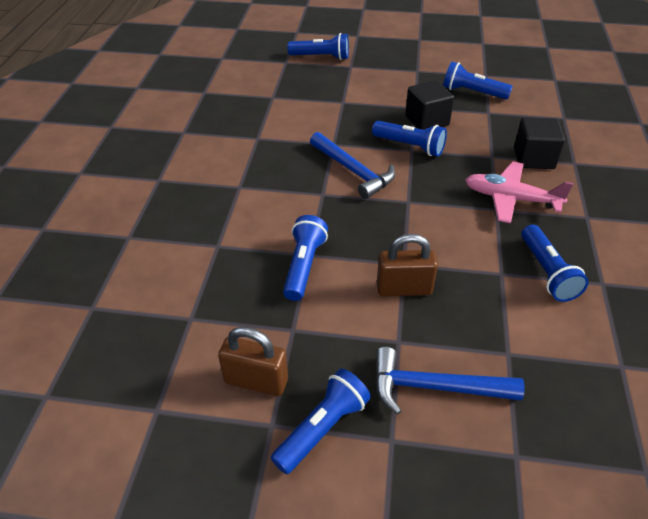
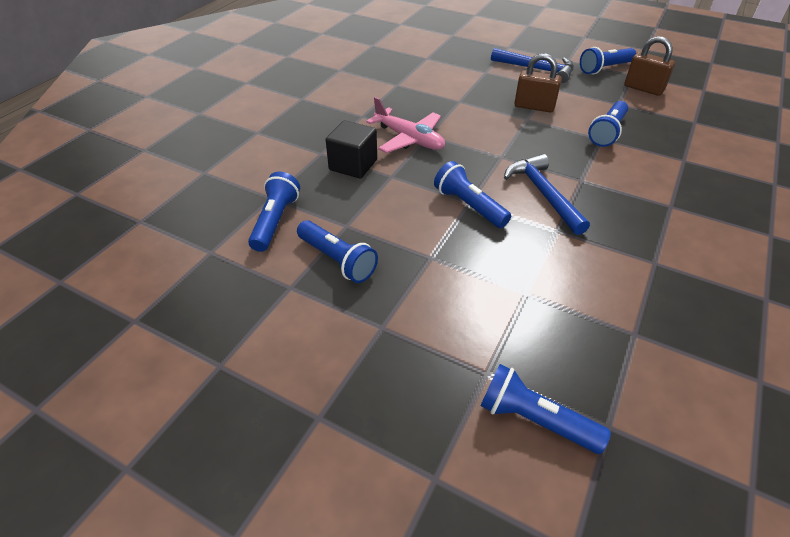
camera: 160 degrees left, 0 degrees up
(427, 120) = (428, 233): black cube -> none
(547, 272) = (427, 95): blue flashlight -> blue flashlight (275, 221)

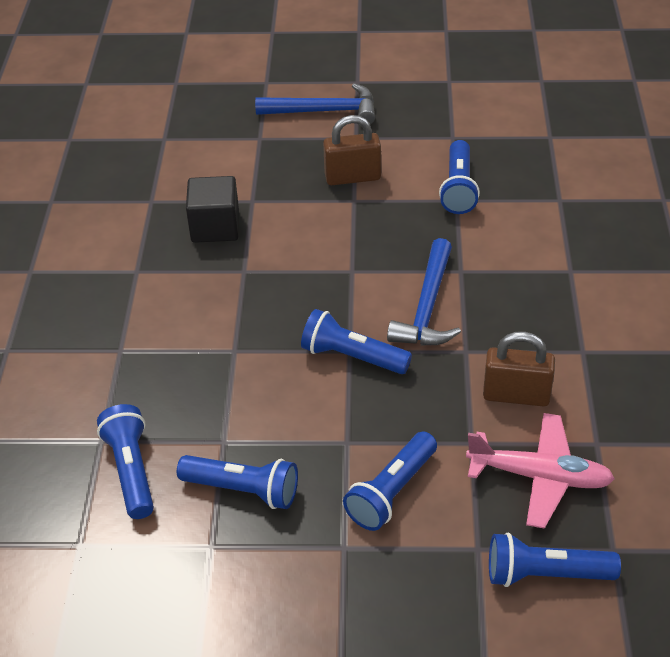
camera: 25 degrees left, 0 degrees up
(353, 165) = (175, 352): black cube -> black cube (215, 227)
(409, 139) = (223, 286): pink plane -> pink plane (540, 477)
(543, 194) = (427, 307): blue hammer -> blue hammer turned 120 degrees counterclockwise
(604, 68) = (410, 82): blue flashlight -> blue flashlight (391, 492)
(643, 89) = (471, 102): brown padlock -> brown padlock (516, 395)

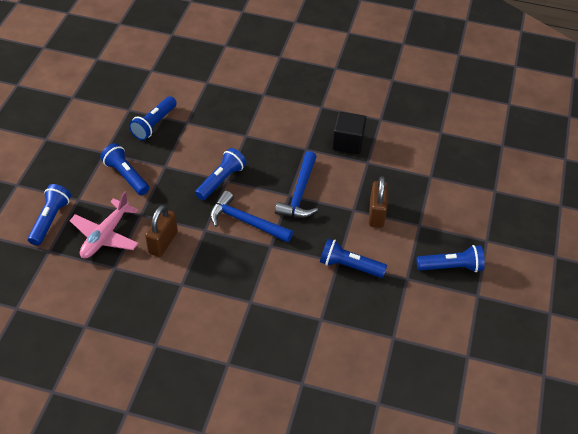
camera: 100 degrees right, 5 degrees up
(131, 470) = (184, 90): blue flashlight -> blue flashlight (451, 267)
(324, 111) = (453, 214): blue hammer -> blue hammer (299, 193)

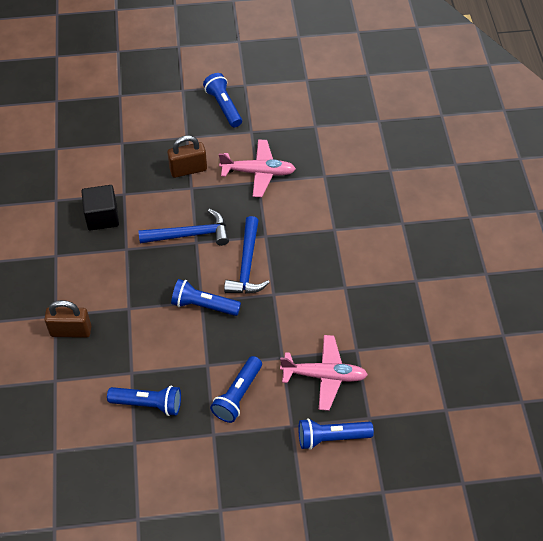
camera: 110 degrees left, 5 degrees up
(163, 242) = (306, 322): brown padlock -> brown padlock (71, 331)
(349, 266) = (258, 172): blue flashlight -> pink plane

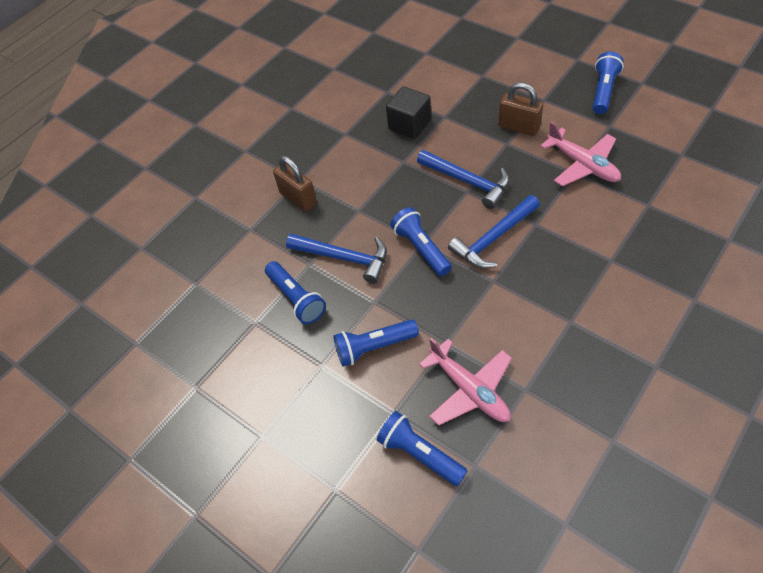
camera: 50 degrees right, 0 degrees up
(154, 350) = (344, 258): none -> blue hammer

